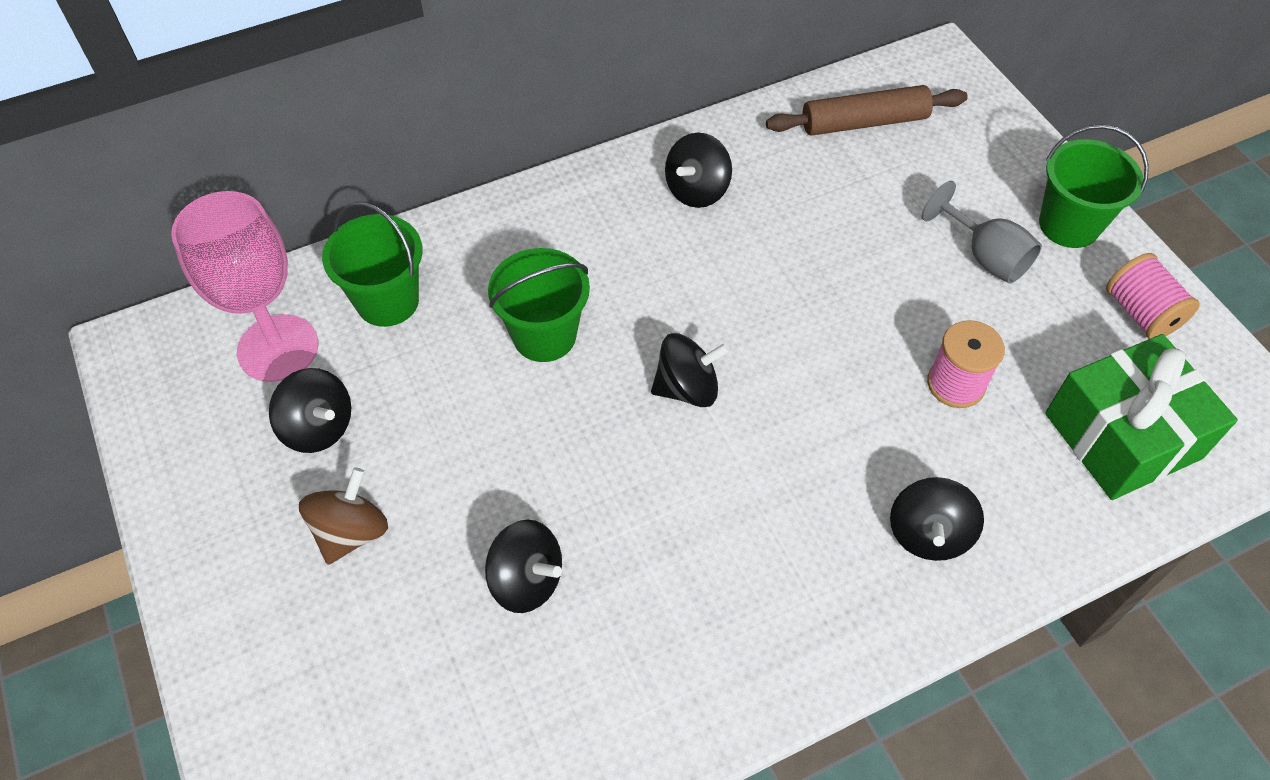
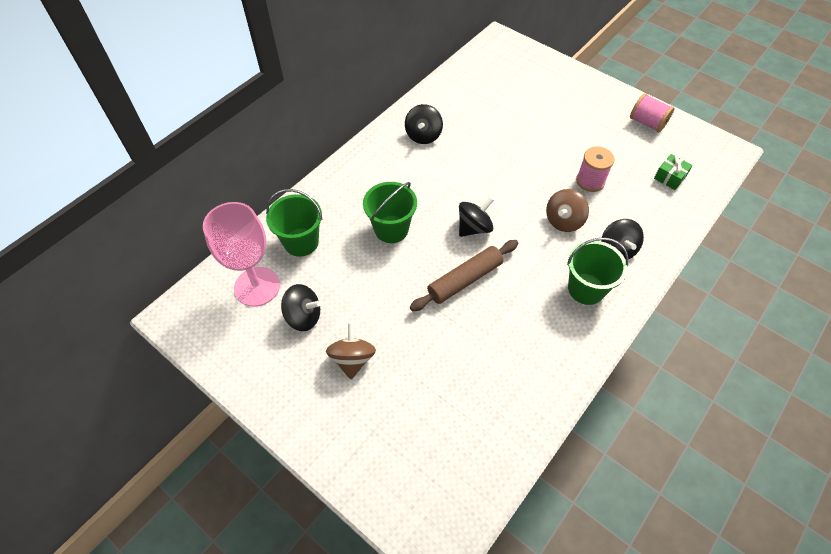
camera: 25 degrees left, 0 degrees up
(526, 580) = (453, 345): black spinning top -> none
(859, 439) = (563, 221): none -> brown spinning top
(864, 122) = (482, 78): brown rolling pin -> brown rolling pin (465, 280)
(985, 256) = (570, 121): grey goblet -> none
(1069, 225) = (596, 95): green bucket -> green bucket (586, 289)
(1122, 436) = (670, 177): green gift -> green gift, size x0.45

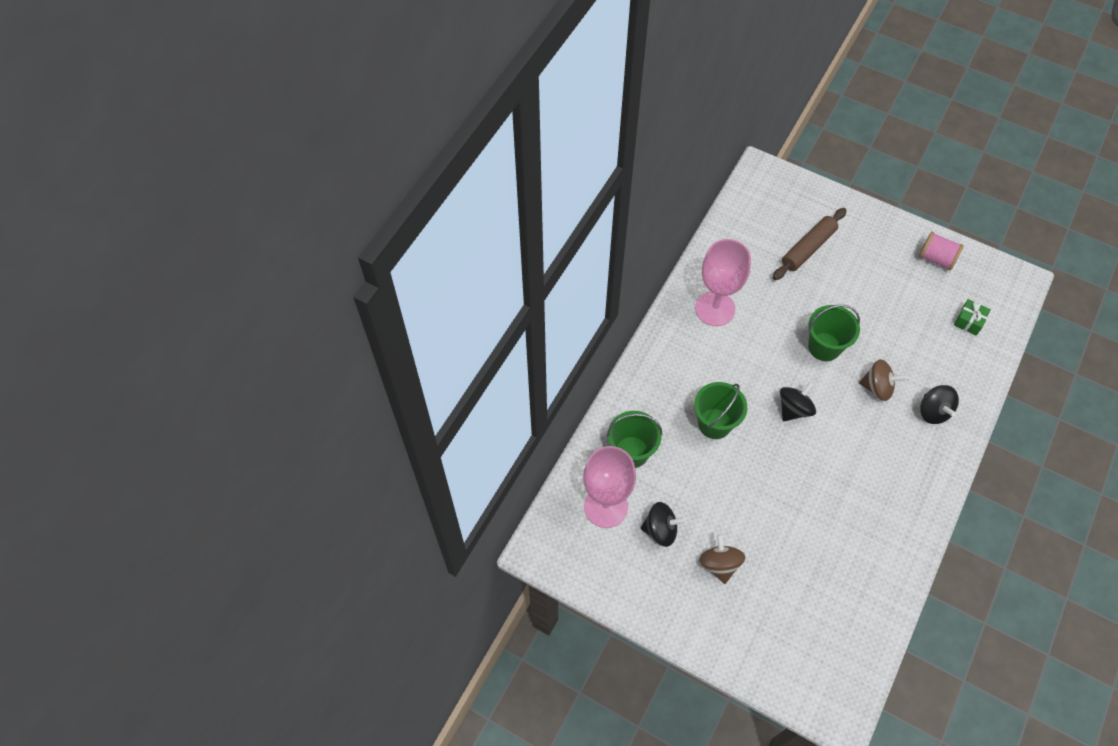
camera: 10 degrees left, 5 degrees up
(423, 135) = (715, 308): black spinning top -> pink goblet
(465, 280) = (799, 466): brown rolling pin -> brown rolling pin (808, 248)
(563, 221) = (877, 387): brown spinning top -> brown spinning top turned 105 degrees counterclockwise
(586, 289) = (913, 457): green bucket -> green bucket (824, 347)
(590, 181) = (893, 338): pink spool -> none

